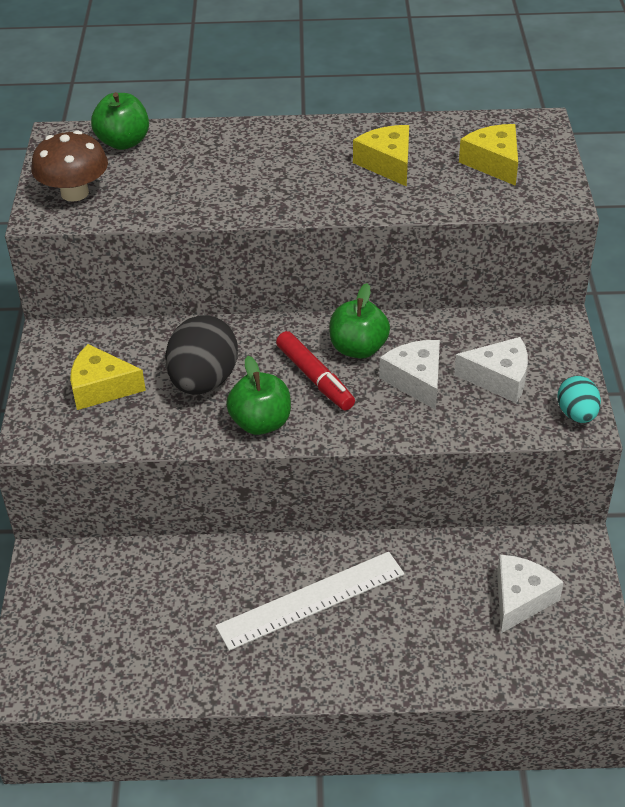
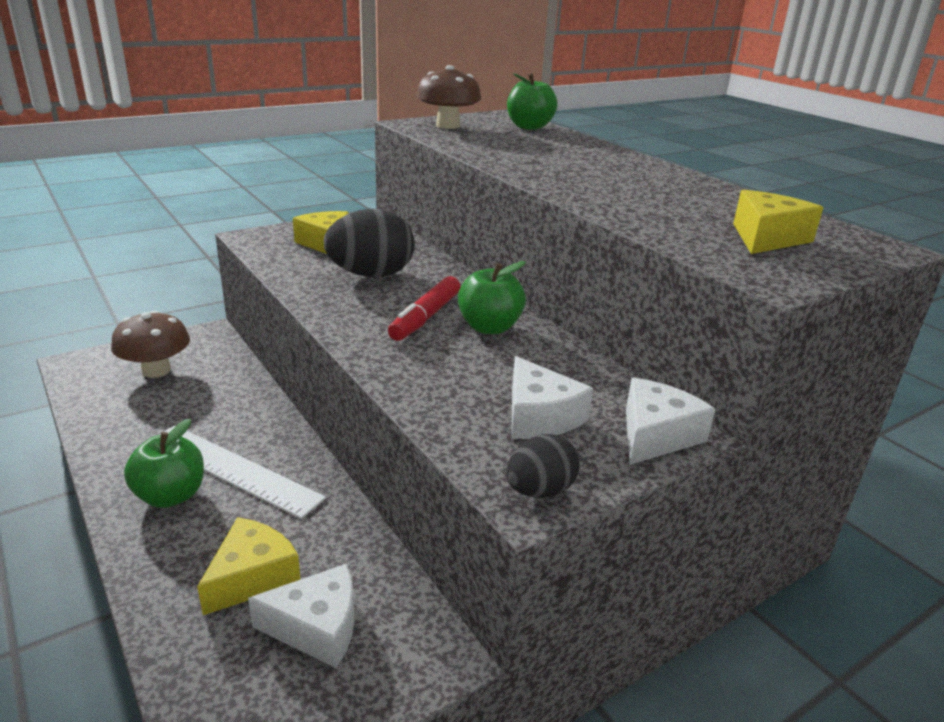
camera: 55 degrees right, 15 degrees down
(94, 621) = (156, 370): none -> brown mushroom
(261, 423) = (341, 308): green apple -> green apple (171, 496)
(387, 164) = (668, 198): yellow cheese -> yellow cheese (252, 577)
(416, 380) = (478, 367): white cheese -> white cheese (655, 435)
(576, 414) = (539, 491): turquoise egg -> black egg

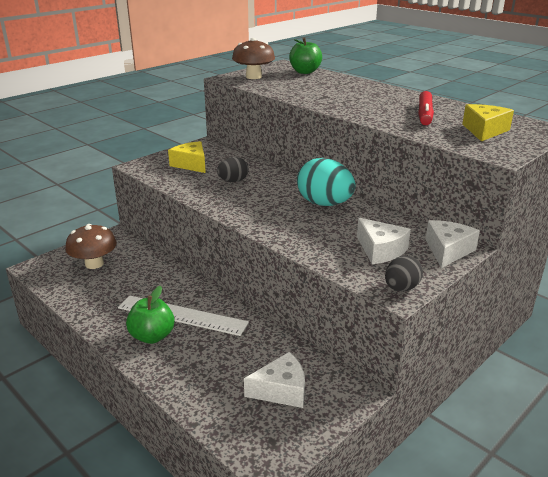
camera: 10 degrees left, 0 degrees up
(252, 577) = (229, 371): yellow cheese -> none
(371, 275) = (233, 181): black egg -> black egg, size x0.57
(425, 317) = (283, 203): red marker -> red marker (424, 114)
(489, 327) = (324, 204): green apple -> turquoise egg

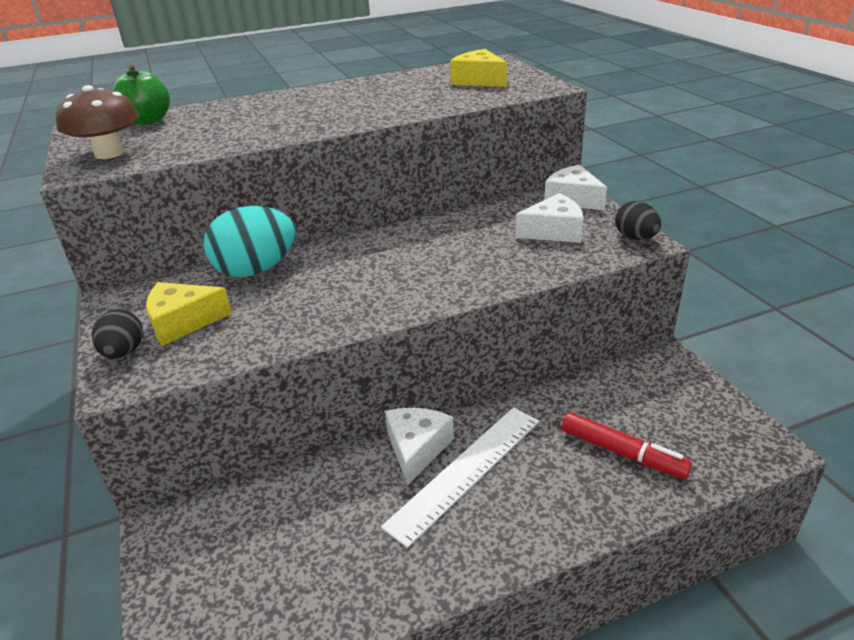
camera: 65 degrees left, 5 degrees up
(94, 264) = (240, 568): brown mushroom -> none
(152, 336) = (503, 513): green apple -> none
(233, 181) = (288, 293): black egg -> black egg (124, 352)
(281, 390) = (653, 410): white cheese -> white cheese (417, 448)
(324, 204) = (420, 240): turquoise egg -> turquoise egg (256, 270)
(424, 114) = (405, 93): red marker -> red marker (622, 453)

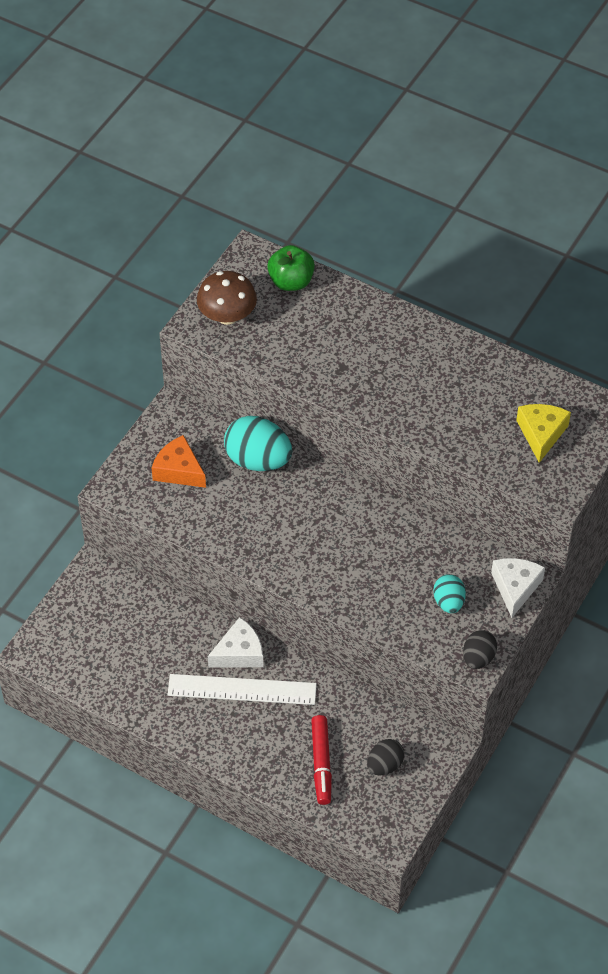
camera: 50 degrees right, 20 degrees up
(124, 352) = (134, 467): black egg -> black egg (384, 765)
(183, 322) = (179, 470): yellow cheese -> orange cheese
(553, 231) = (448, 602): white cheese -> turquoise egg

